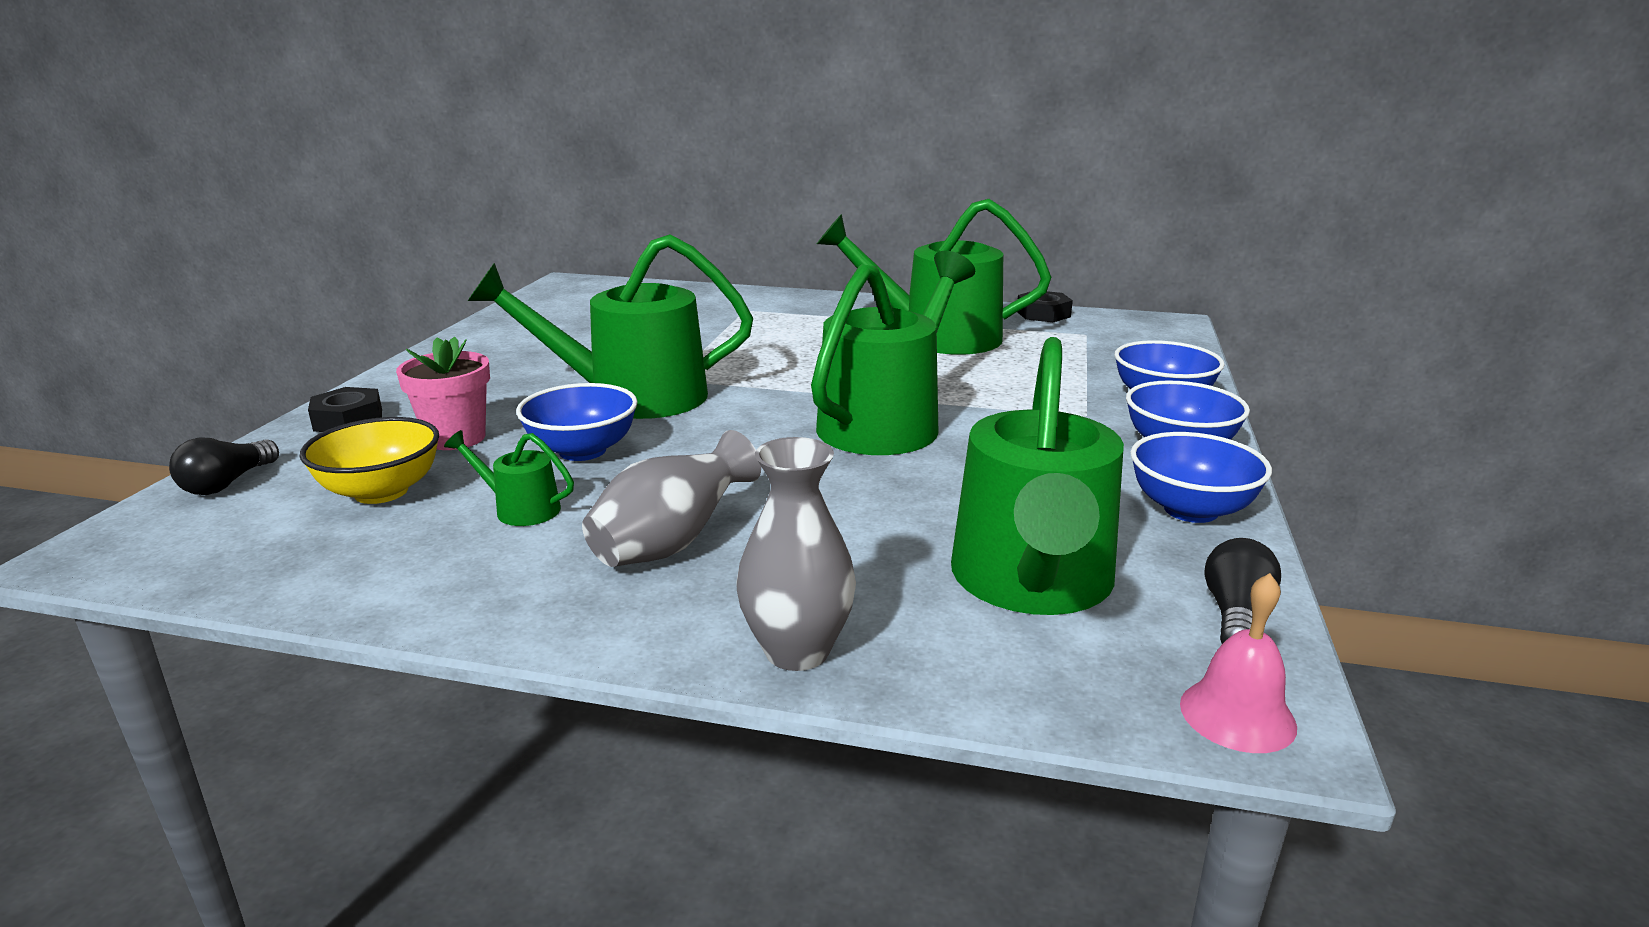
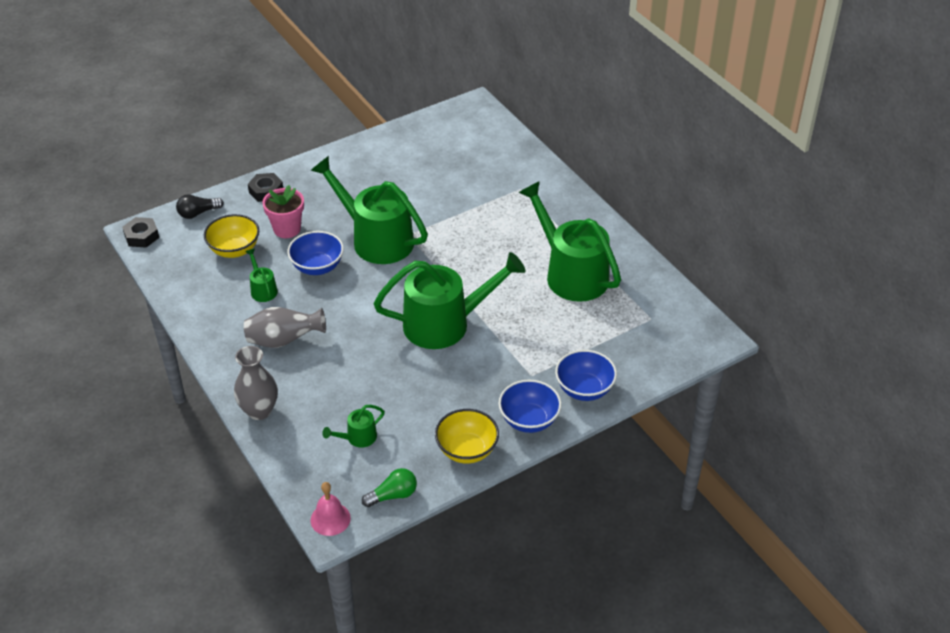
camera: 45 degrees right, 20 degrees up
(1032, 584) = (357, 438): green watering can -> green watering can, size x0.42
(1043, 314) = (664, 287): black nut -> black nut (141, 236)
(1190, 510) = (467, 450): blue bowl -> yellow bowl
(1235, 615) = (393, 495): black light bulb -> green light bulb

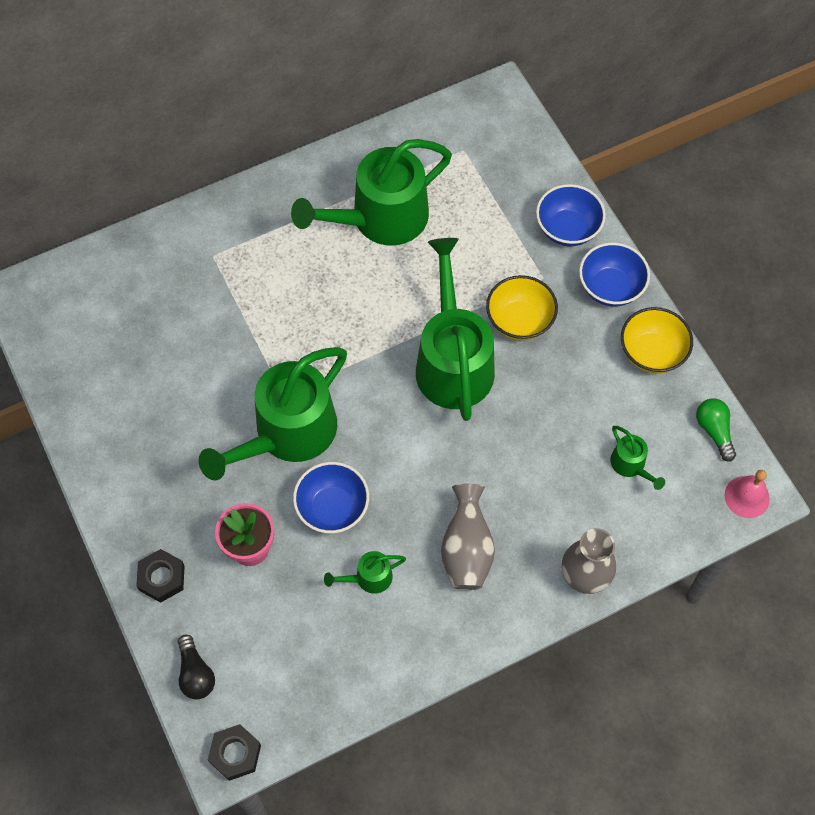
camera: 85 degrees left, 20 degrees up
(234, 250) = (284, 618): yellow bowl -> yellow bowl (519, 321)

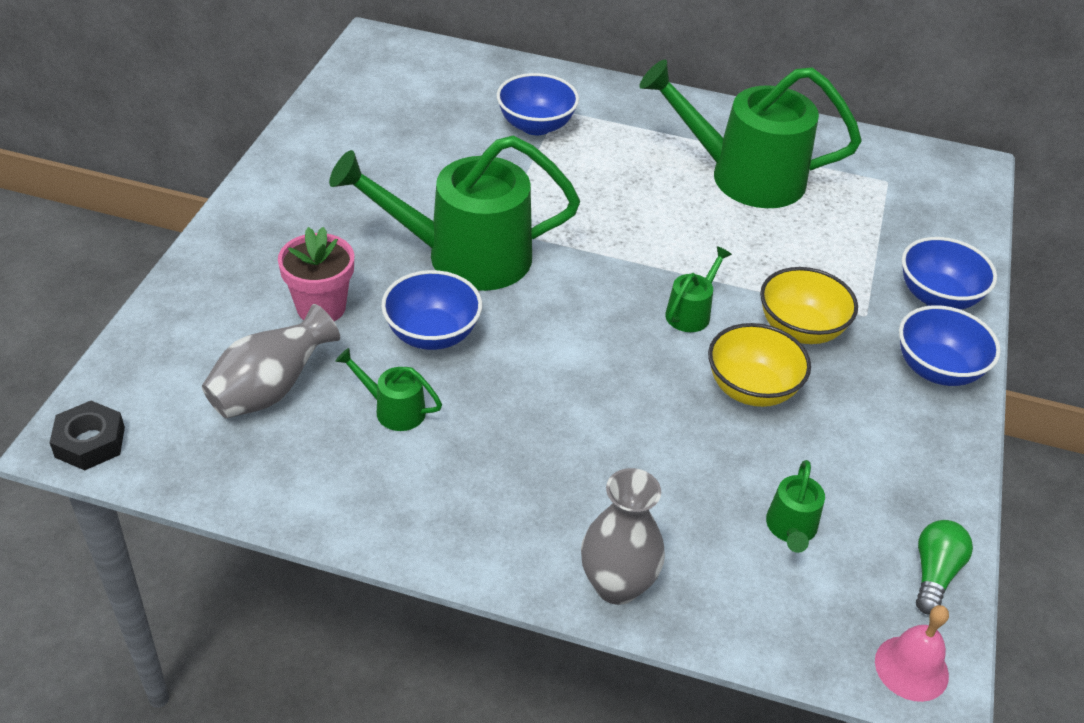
camera: 40 degrees right, 20 degrees down
(162, 578) = (221, 272): black nut -> none
(196, 673) = (148, 357): black light bulb -> none
(213, 283) = (536, 125): none -> blue bowl
(453, 360) = (691, 312): green watering can -> green watering can, size x0.42
(466, 549) = (518, 462): grey vase -> grey vase (270, 390)
(652, 353) = (928, 452): yellow bowl -> yellow bowl (751, 389)

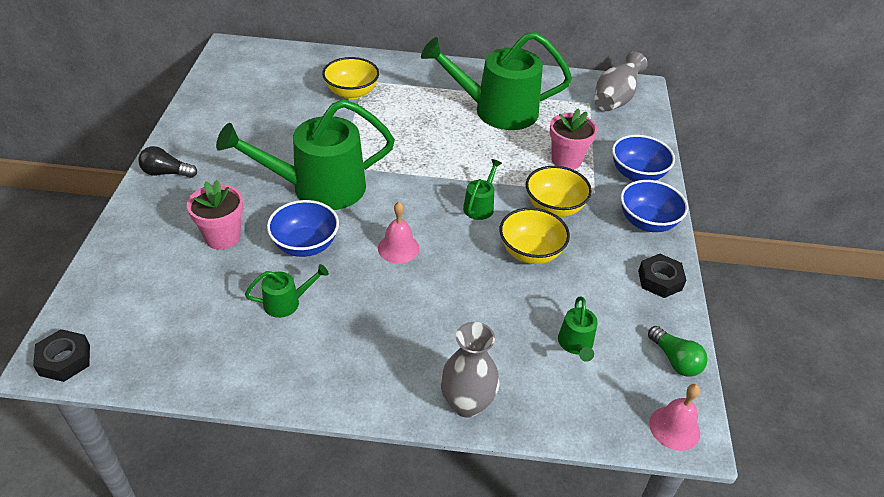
camera: 10 degrees left, 0 degrees up
(259, 209) = (166, 173): none -> black light bulb
(270, 390) = (195, 301): grey vase -> grey vase (615, 99)
(393, 409) = (287, 302): green watering can -> green watering can turned 150 degrees clockwise
(536, 125) = (351, 93): blue bowl -> yellow bowl
(561, 356) = (398, 248): none -> pink bell
(833, 262) = (566, 160): none -> pink flower pot
(934, 573) = (675, 360): green light bulb -> green light bulb turned 135 degrees clockwise
(937, 456) = (660, 280): none -> black nut

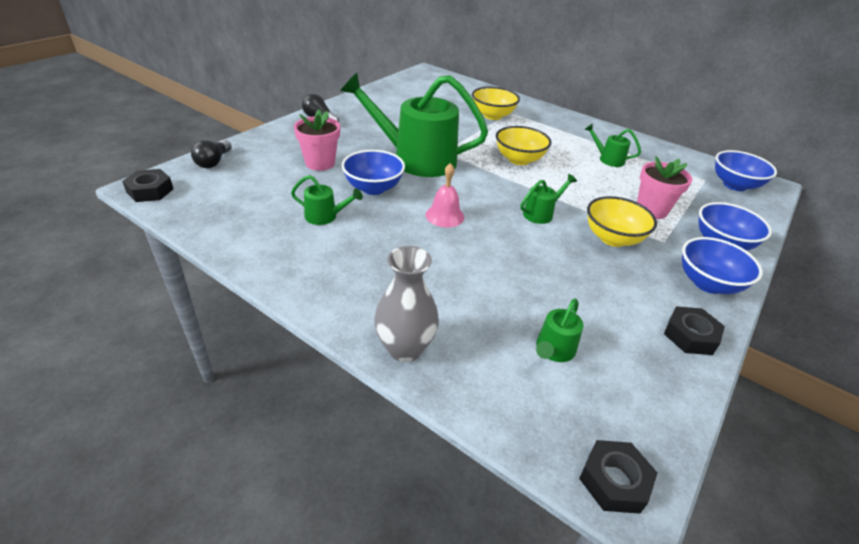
camera: 30 degrees right, 5 degrees down
(100, 288) = (213, 162): none -> black light bulb
(496, 111) = (608, 159): green watering can -> green watering can, size x0.42
(530, 252) = (563, 261): yellow bowl -> yellow bowl (519, 159)
(615, 99) = (734, 185): grey vase -> blue bowl
(674, 428) = (614, 481): pink bell -> black nut
(675, 360) = (660, 415): green light bulb -> none

